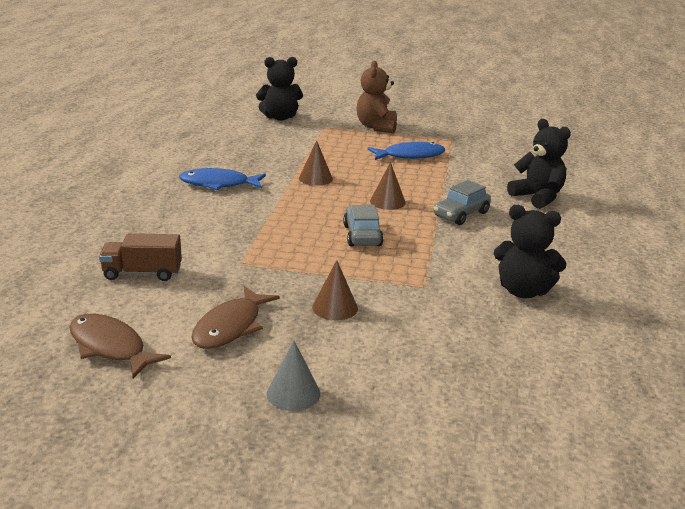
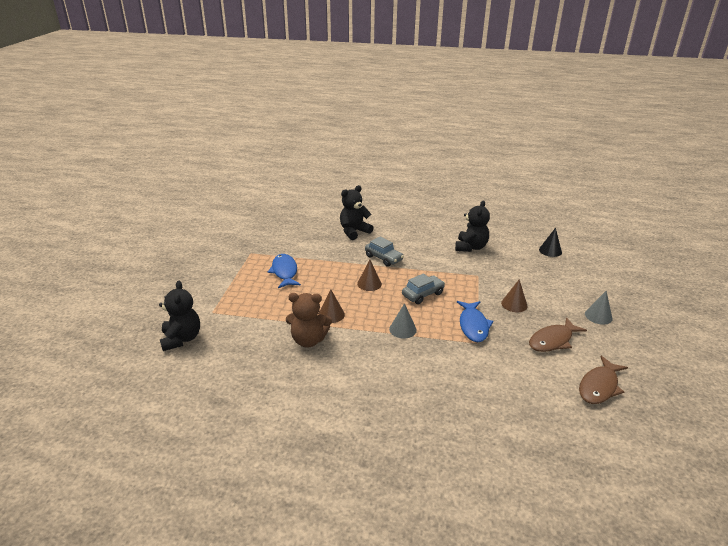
camera: 90 degrees left, 5 degrees up
(142, 273) = (508, 387): brown truck -> none
(218, 184) = (347, 365): blue fish -> blue fish (473, 326)
(230, 327) = (552, 340): brown fish -> brown fish turned 120 degrees clockwise
(279, 216) = (402, 329): none -> grey cone
(362, 235) = (422, 294): grey car -> grey car turned 150 degrees clockwise
(376, 127) = (219, 285): brown teddy bear -> brown teddy bear (308, 340)
(543, 385) = (550, 251): none -> black cone

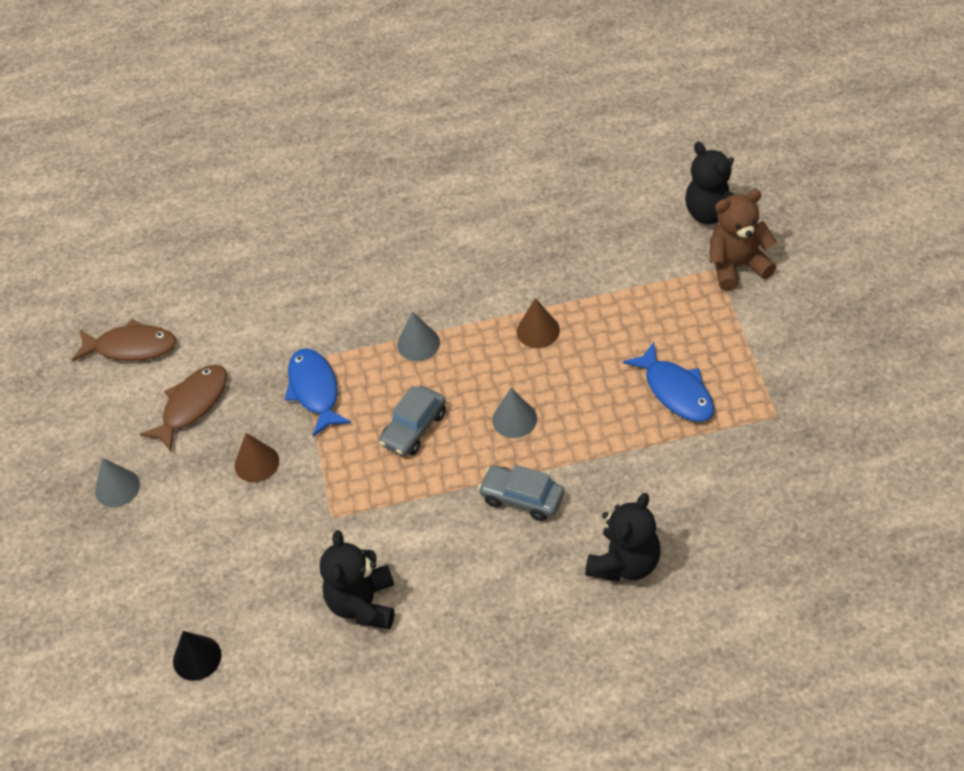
camera: 165 degrees right, 20 degrees up
(308, 340) = (541, 275): brown teddy bear -> brown teddy bear (737, 266)
(369, 284) = (514, 419): brown cone -> grey cone
(599, 386) = (131, 347): brown fish -> brown fish turned 75 degrees clockwise

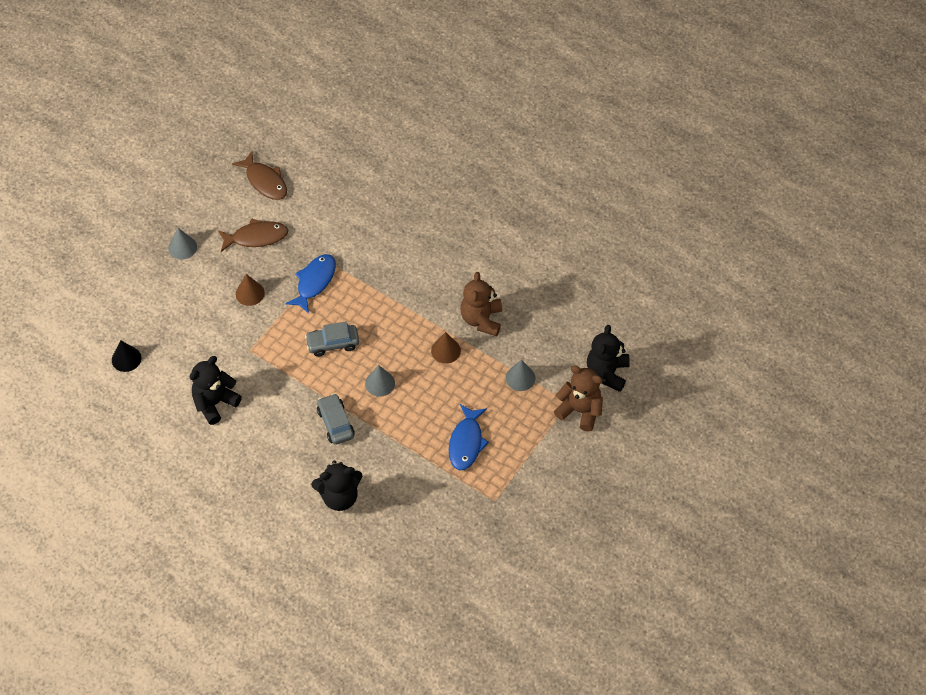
camera: 40 degrees right, 5 degrees up
(418, 344) = (386, 303): grey cone -> grey cone (520, 378)
(534, 274) = (481, 319): none -> brown teddy bear

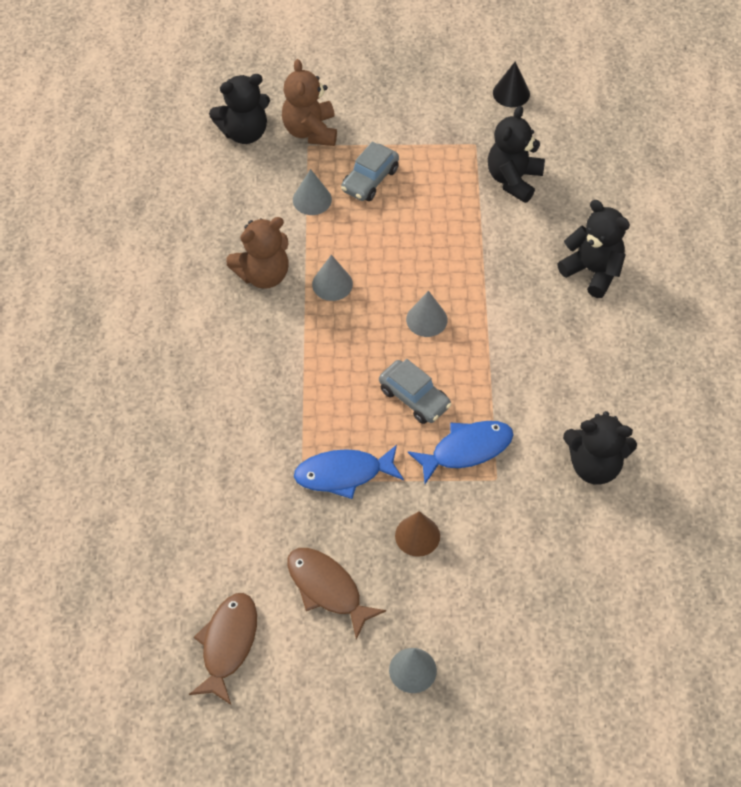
camera: 125 degrees left, 0 degrees up
(126, 359) = (625, 609): black cone -> black cone (511, 93)
(335, 423) = (512, 329): grey car -> grey car (370, 180)
(445, 350) = (332, 284): brown cone -> grey cone
(447, 502) = (513, 179): none -> black teddy bear
(466, 442) = (431, 202): blue fish -> blue fish (467, 450)

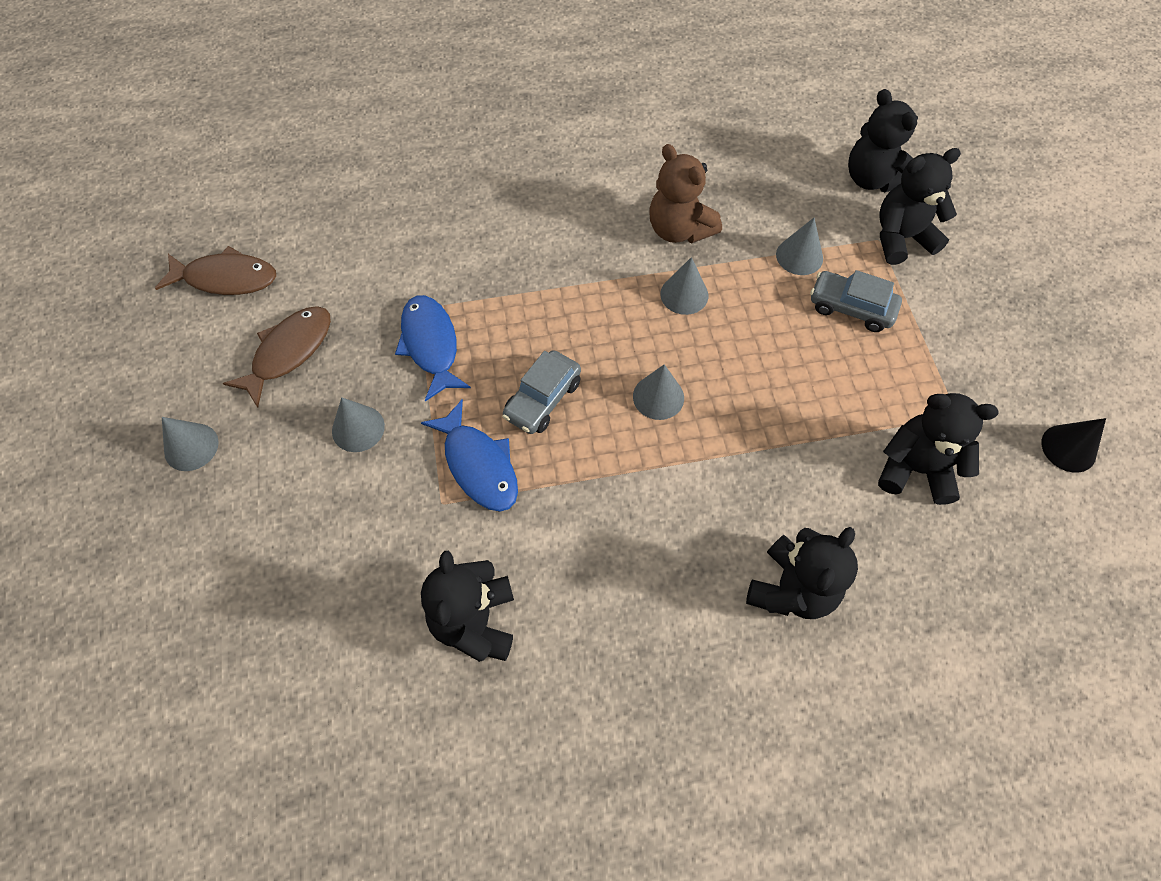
camera: 80 degrees right, 5 degrees up
(310, 131) = (901, 238): brown teddy bear -> black teddy bear
(417, 535) = (358, 428): brown cone -> grey cone

